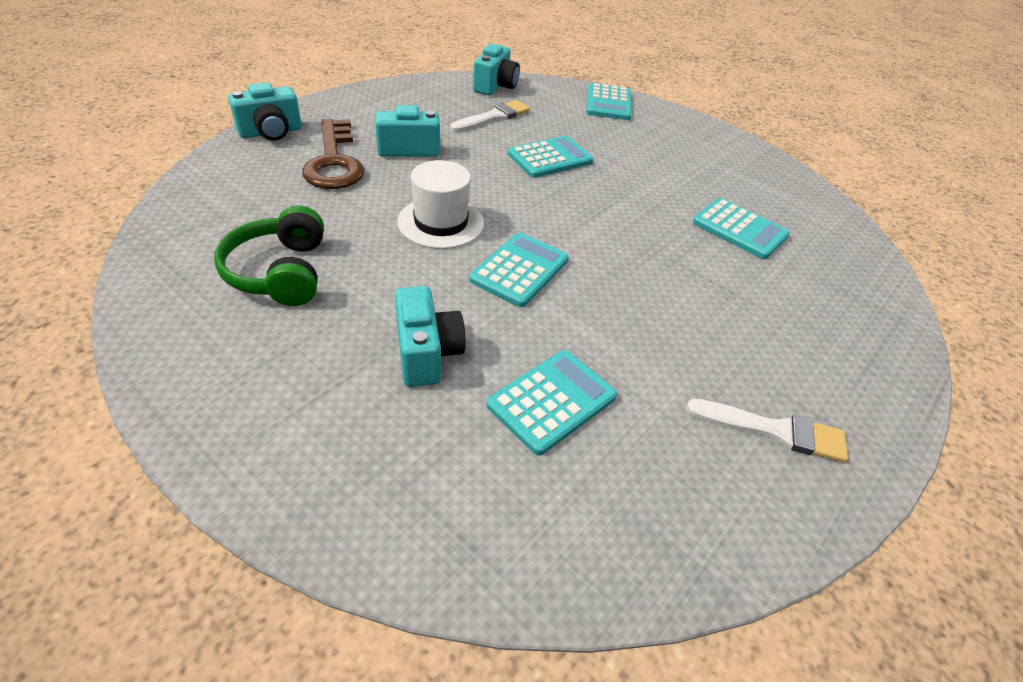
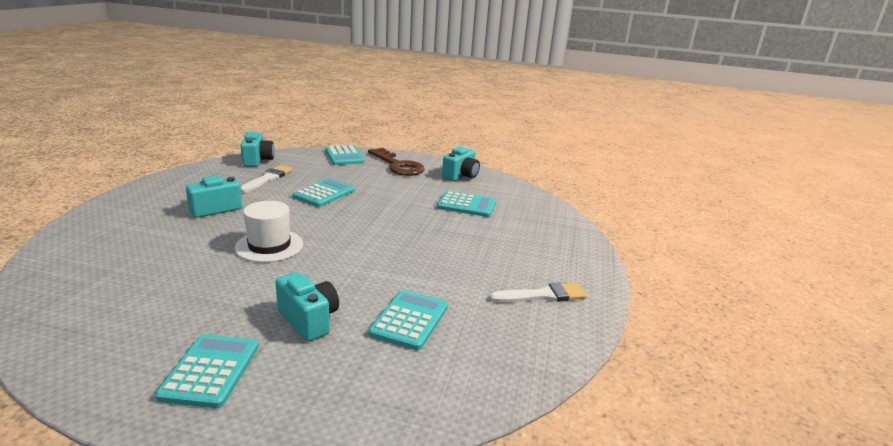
camera: 25 degrees left, 20 degrees down
(271, 132) = (88, 222): turquoise camera -> turquoise camera (461, 176)
(280, 272) = (160, 305): green headphones -> none
(334, 161) = (158, 229): brown key -> brown key (398, 165)
(520, 270) = (343, 258): turquoise calculator -> turquoise calculator (210, 371)

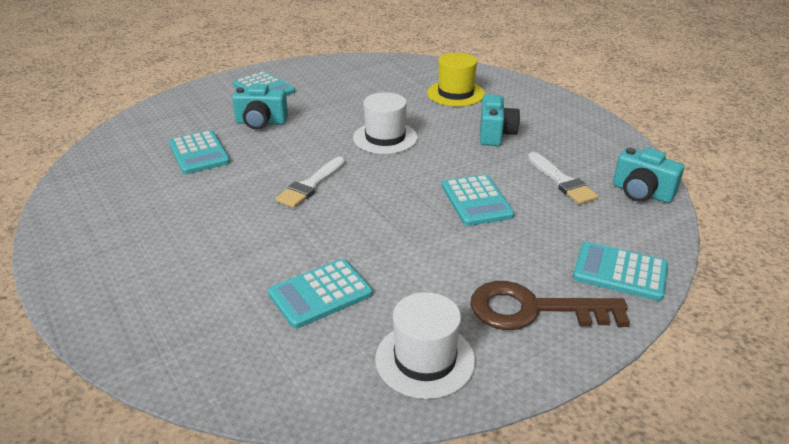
camera: 135 degrees right, 10 degrees up
(131, 244) = (455, 93): none -> yellow hat
(461, 176) = (425, 359): turquoise camera -> white hat
(543, 295) = (110, 226): white brush -> white brush (311, 185)

